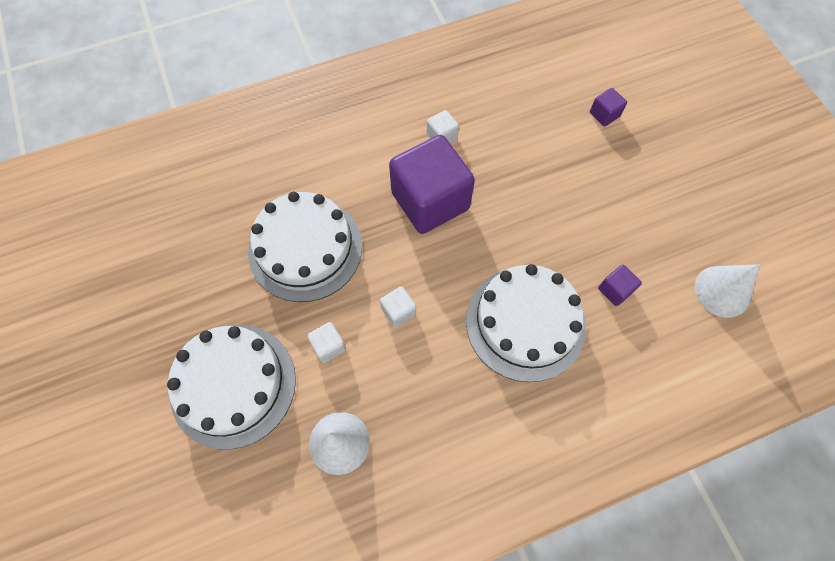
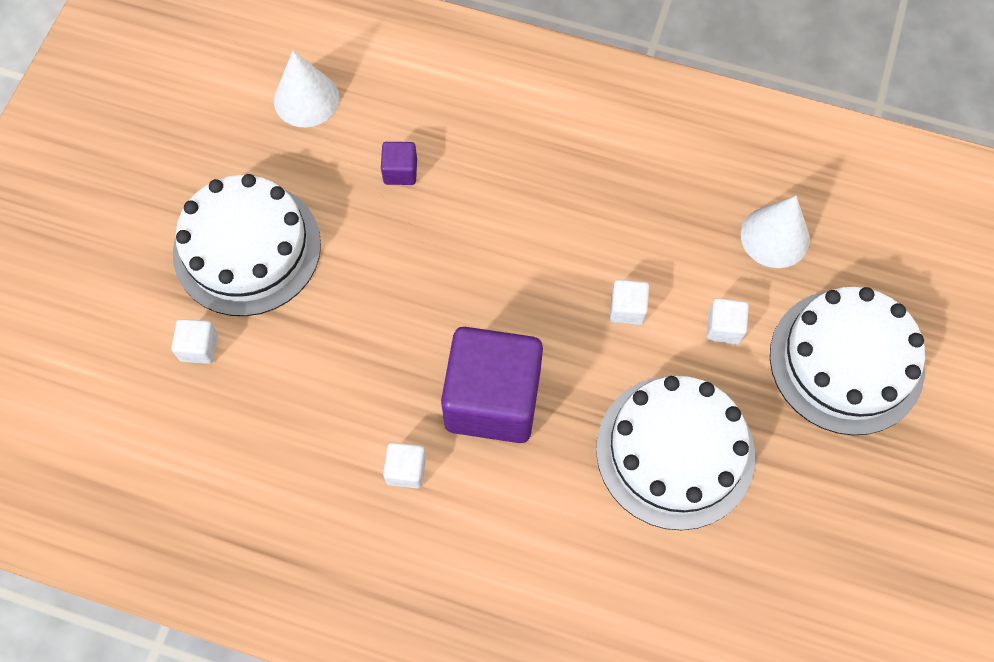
camera: 140 degrees left, 0 degrees up
(525, 322) = (513, 207): white cake -> white cake (247, 248)
(604, 114) = (199, 347): purple cube -> white cube

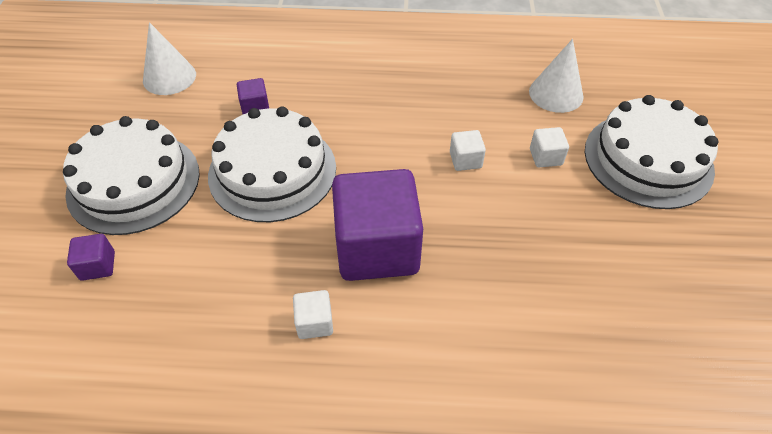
camera: 15 degrees left, 15 degrees down
(199, 347) = (98, 266): white cube -> purple cube
(675, 451) = (546, 252): white cake -> white cake (272, 171)

